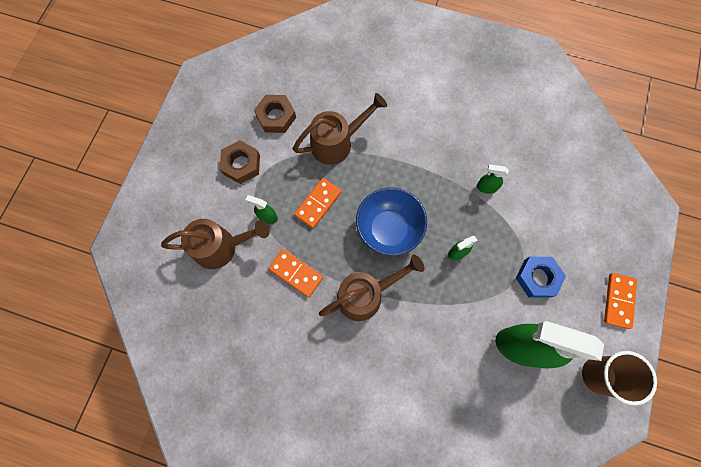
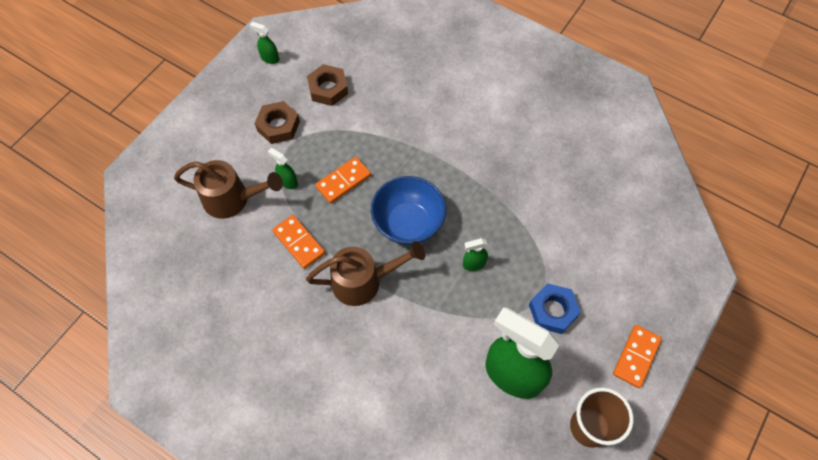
camera: 15 degrees right, 10 degrees down
(337, 143) = (382, 127): brown watering can -> none
(486, 187) = (525, 207): green spray bottle -> green spray bottle (269, 58)

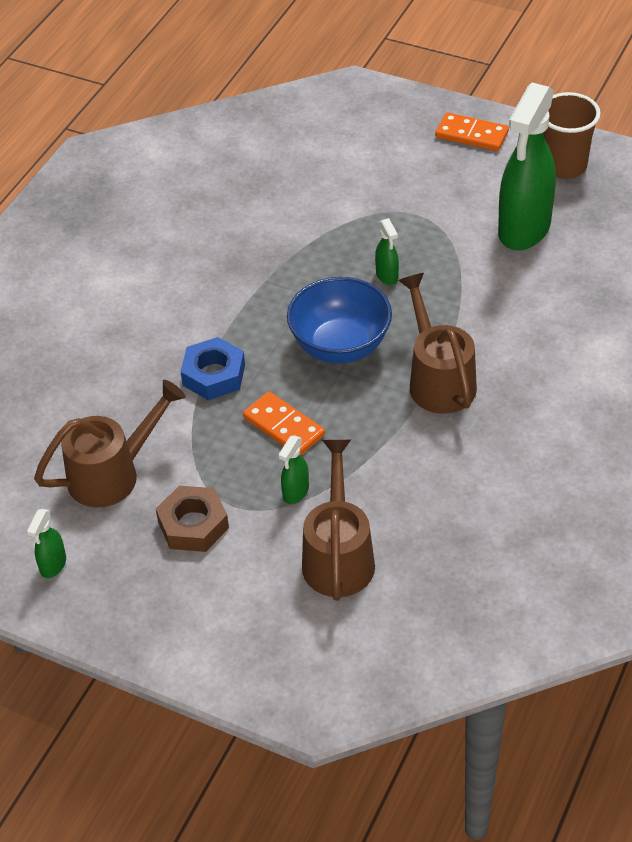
camera: 95 degrees left, 15 degrees down
(299, 242) = (395, 460): orange domino -> none
(328, 89) = (113, 474): brown nut -> brown watering can
(553, 311) = (433, 202): blue nut -> blue nut (214, 375)

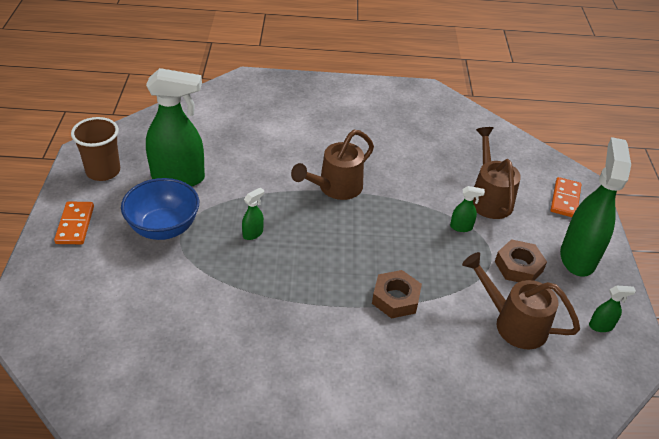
camera: 120 degrees left, 5 degrees down
(170, 606) = (577, 257): none -> green spray bottle
(214, 375) = (395, 298): blue nut -> brown nut
(283, 426) = (416, 247): orange domino -> orange domino (565, 199)
(338, 555) = (489, 198): brown watering can -> brown watering can turned 105 degrees clockwise
(340, 346) = (332, 239): blue bowl -> blue bowl (163, 228)

